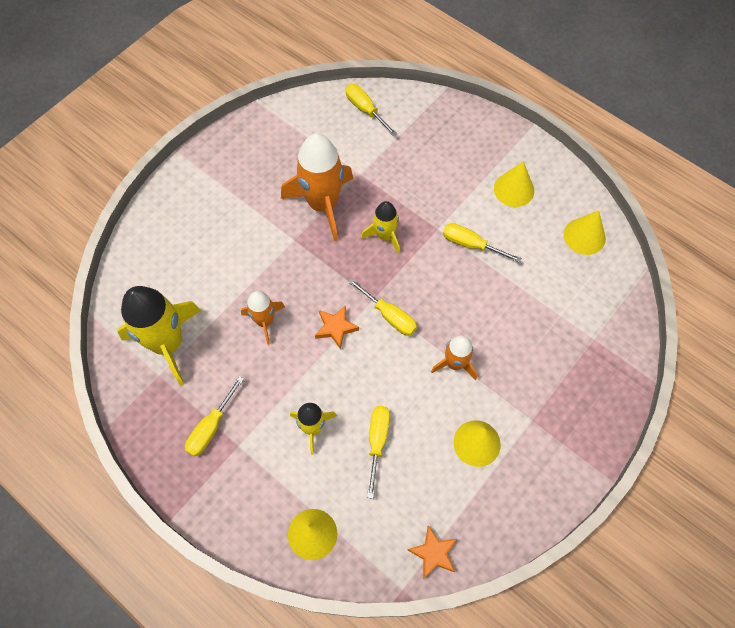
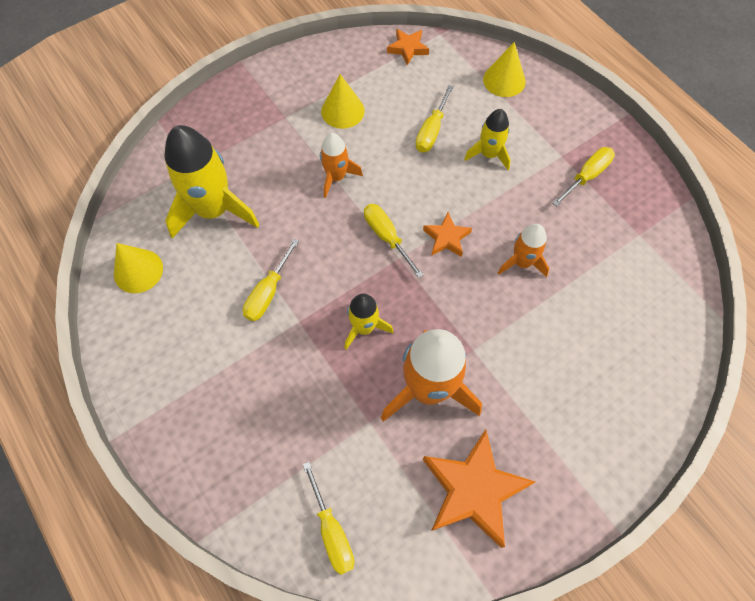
camera: 165 degrees left, 0 degrees up
(168, 343) = (630, 264): yellow rocket -> yellow rocket (214, 210)
(277, 151) = (473, 490): none -> orange star
(471, 245) = (268, 292): yellow screwdriver -> yellow screwdriver turned 75 degrees clockwise
(514, 189) = (186, 349): yellow cone -> none

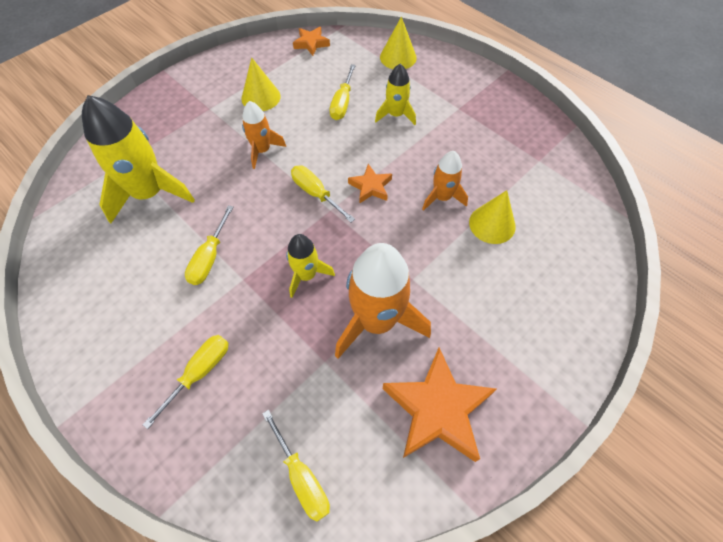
camera: 10 degrees left, 5 degrees down
(138, 271) = (78, 257): yellow cone -> yellow cone (492, 224)
(586, 176) = (483, 121): yellow screwdriver -> yellow screwdriver (199, 373)

